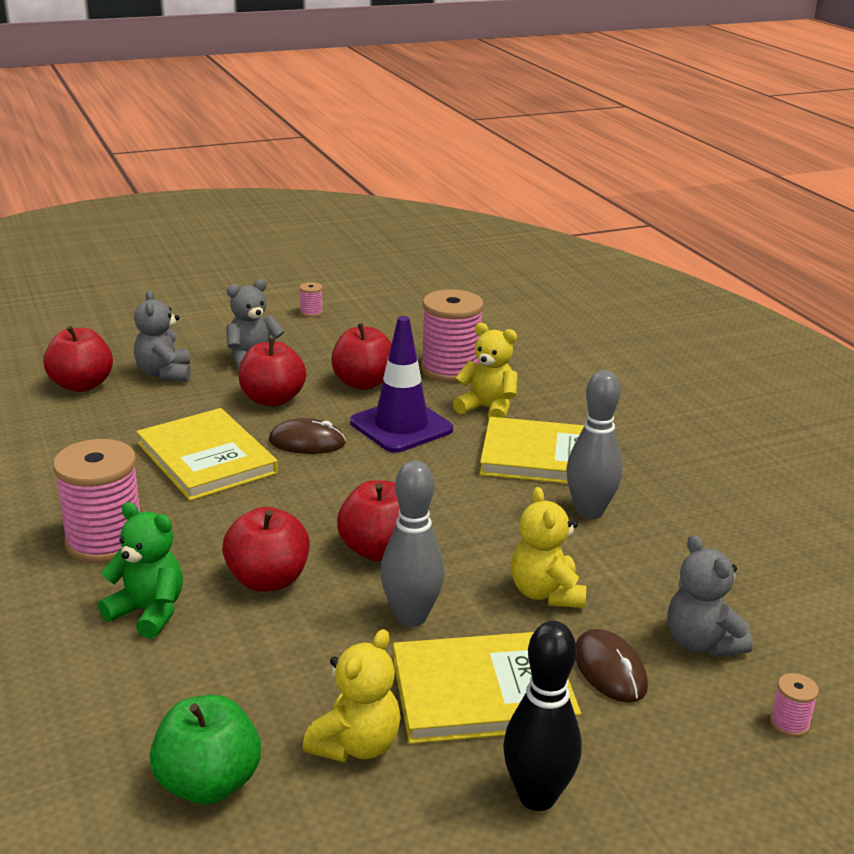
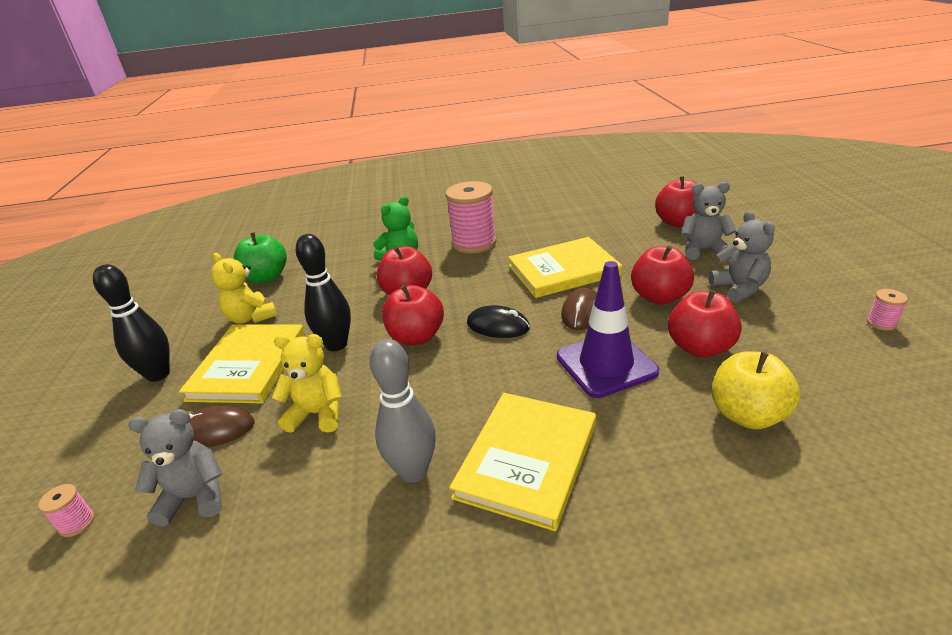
camera: 110 degrees right, 5 degrees up
(343, 493) = (498, 326): none -> black mouse
(411, 617) = (336, 345): grey bowling pin -> black bowling pin
(450, 370) = (747, 415): pink spool -> yellow apple
(487, 409) = (643, 431): yellow teddy bear -> none

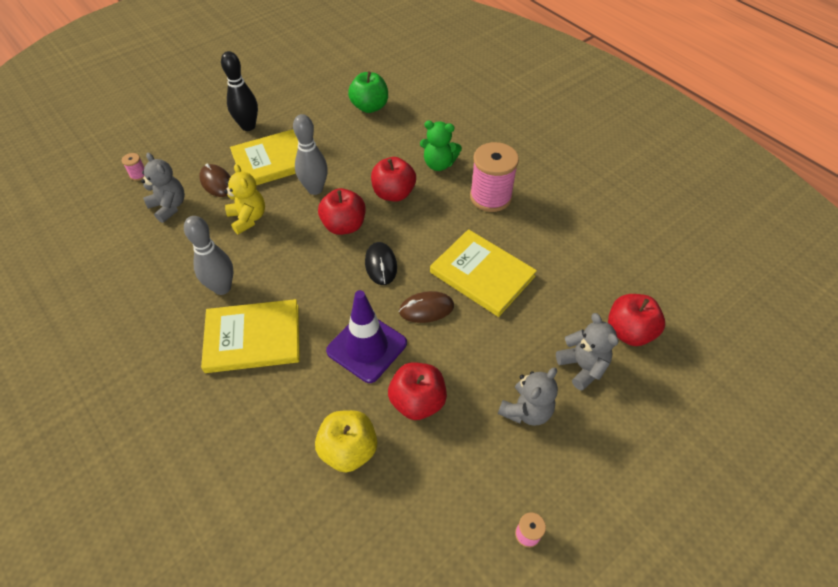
camera: 55 degrees right, 20 degrees up
(251, 317) = (321, 129): yellow teddy bear -> none
(336, 345) = (315, 189): black bowling pin -> grey bowling pin
(659, 297) = (477, 354): red apple -> none

